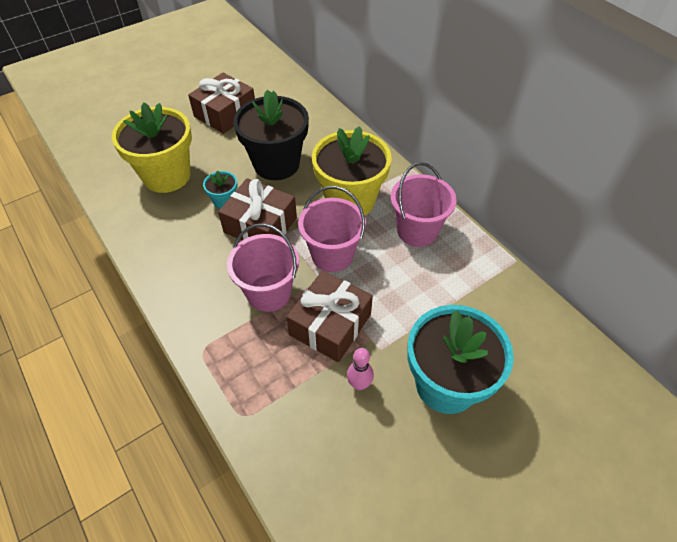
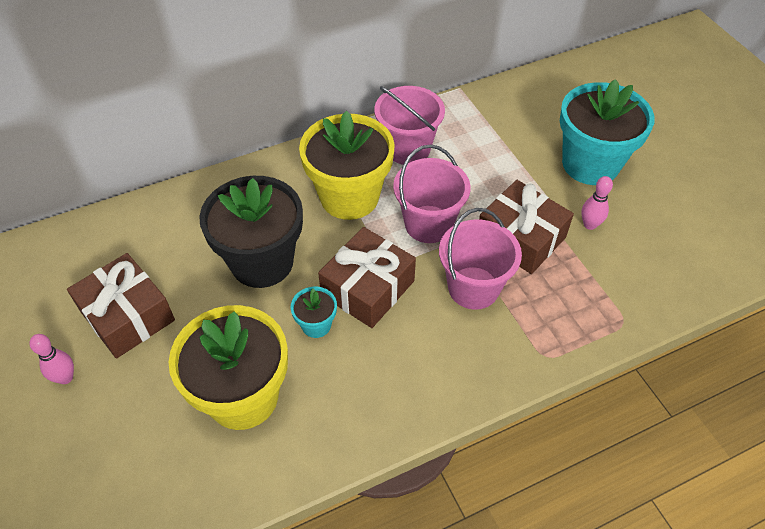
camera: 80 degrees left, 0 degrees up
(180, 101) = (65, 377): none -> pink bowling pin

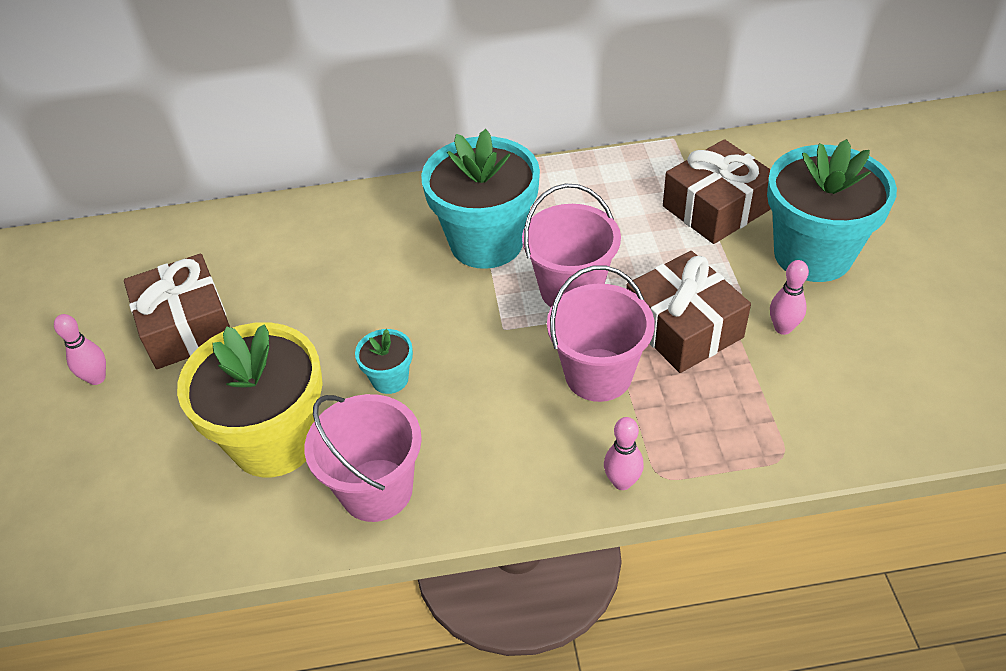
camera: 20 degrees right, 5 degrees down
(262, 262) = (356, 297): black flower pot -> none
(349, 197) = (486, 242): yellow flower pot -> turquoise flower pot
(368, 288) = (467, 349): brown gift -> brown gift (716, 208)
(408, 149) = (579, 199): pink bucket -> pink bucket (376, 490)
(520, 367) = (622, 482): none -> pink bowling pin

